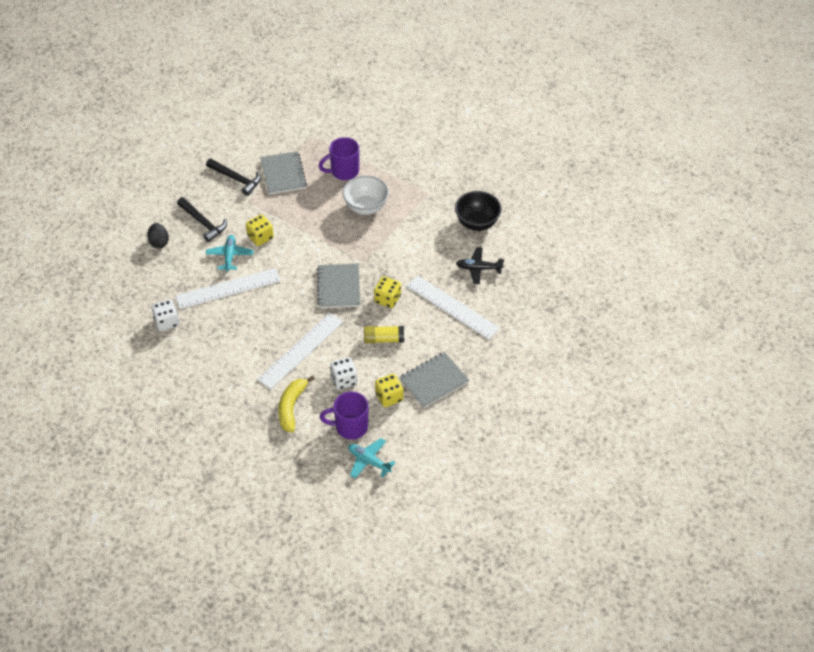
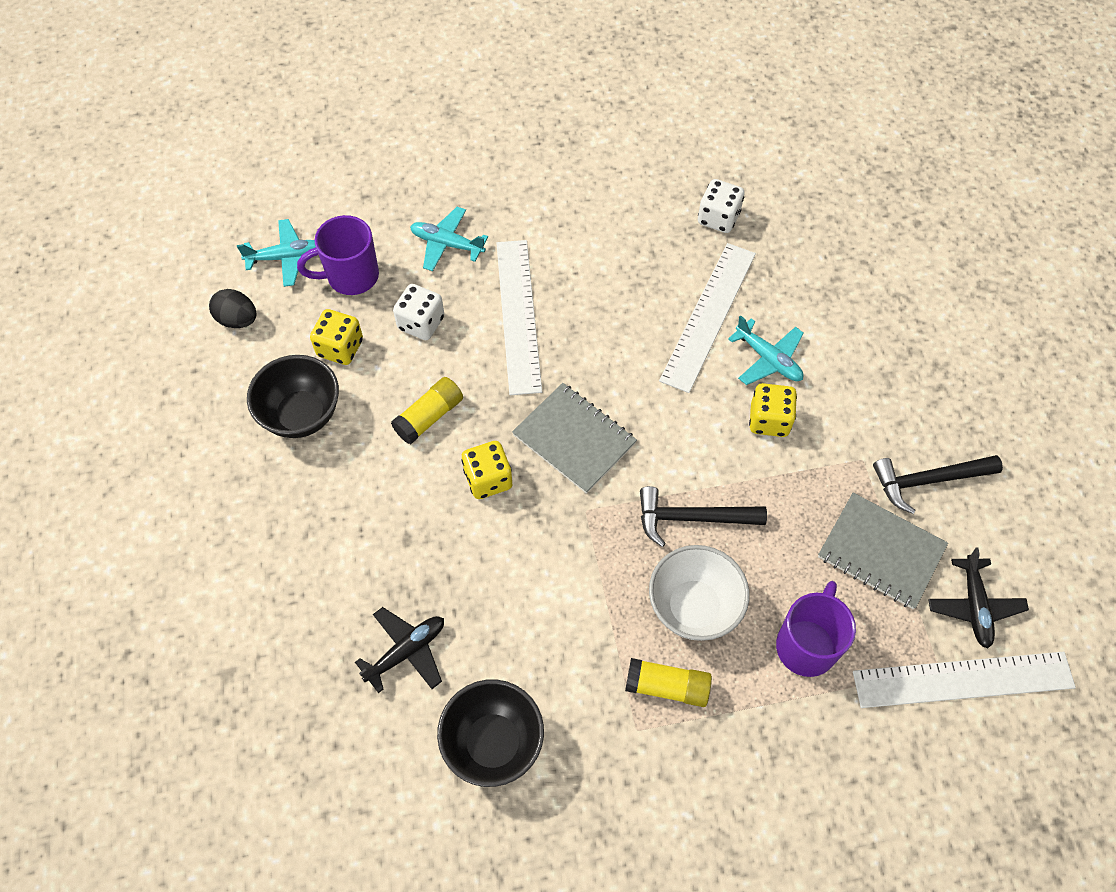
camera: 135 degrees right, 10 degrees up
(159, 242) = (876, 301): black egg -> black egg (237, 320)
(203, 223) = (868, 374): black hammer -> black hammer (692, 518)
(277, 141) = (974, 606): none -> black plane
(291, 407) = (447, 244): yellow banana -> turquoise plane
(350, 427) = (351, 276): purple mug -> purple mug turned 150 degrees counterclockwise
(403, 195) = (667, 687): none -> yellow glue stick
(434, 381) = (302, 415): grey notebook -> black bowl
(452, 307) = (383, 546): white ruler -> white ruler (963, 679)

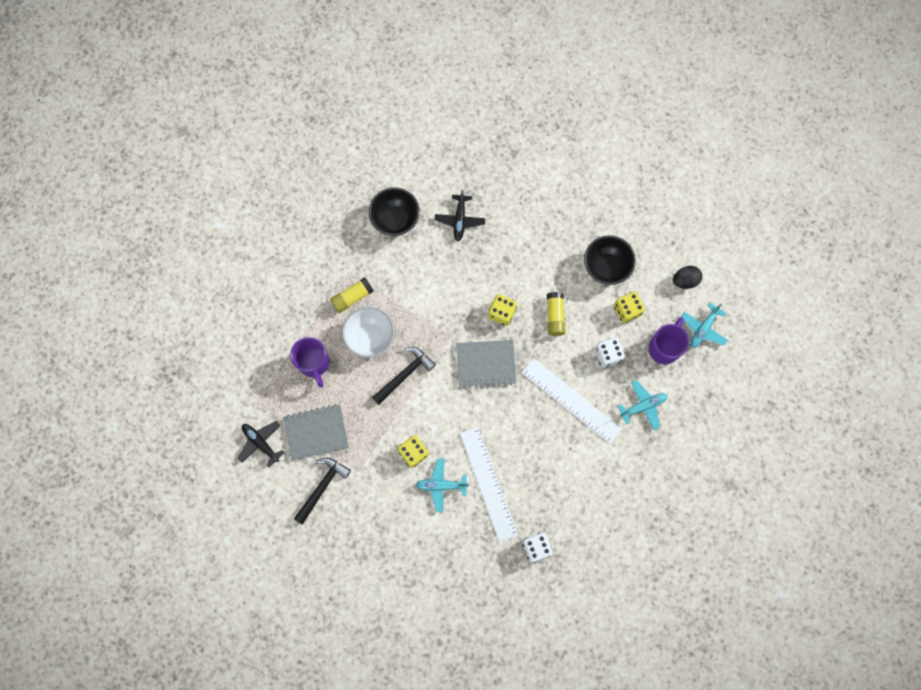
camera: 135 degrees right, 15 degrees up
(963, 679) = (243, 405): white ruler -> none

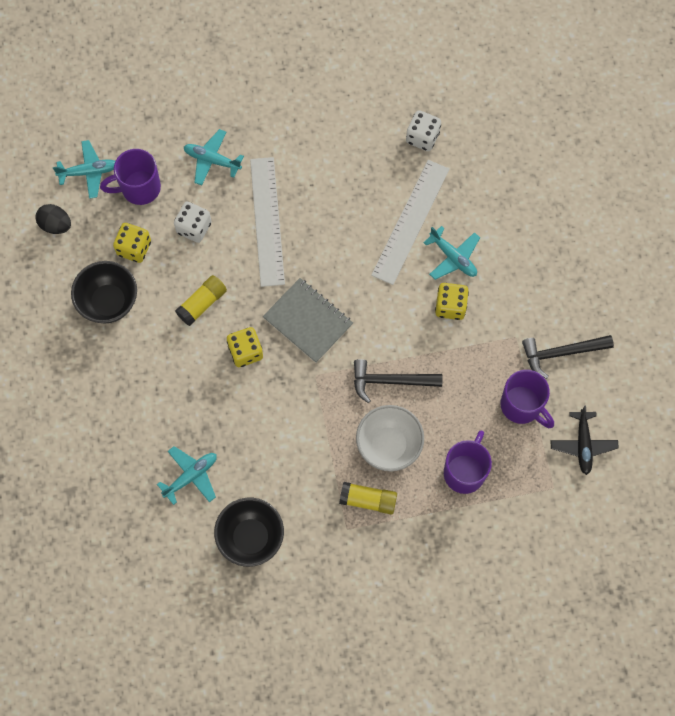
camera: 135 degrees left, 5 degrees down
(316, 432) = (522, 406): grey notebook -> purple mug
(459, 220) = (191, 476): black plane -> turquoise plane

